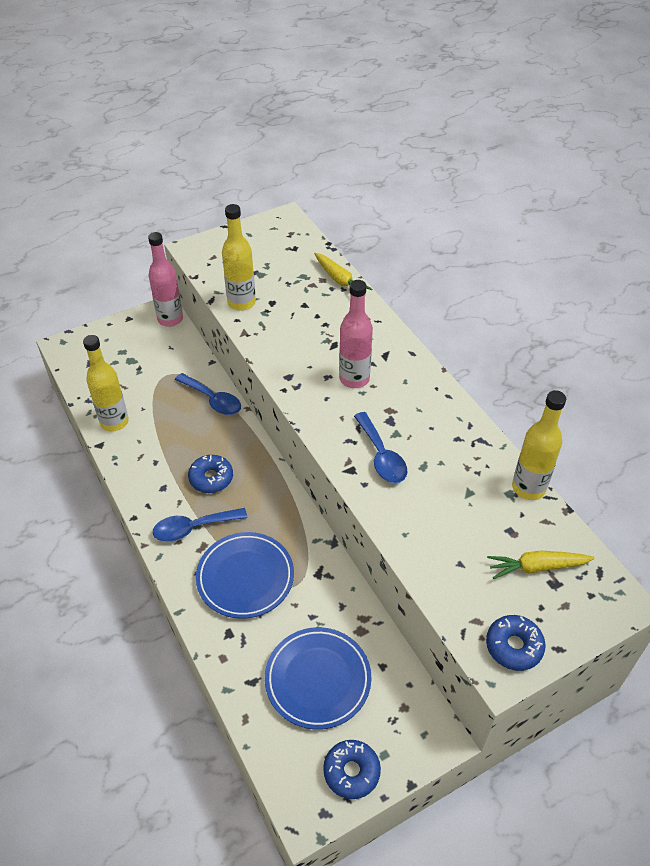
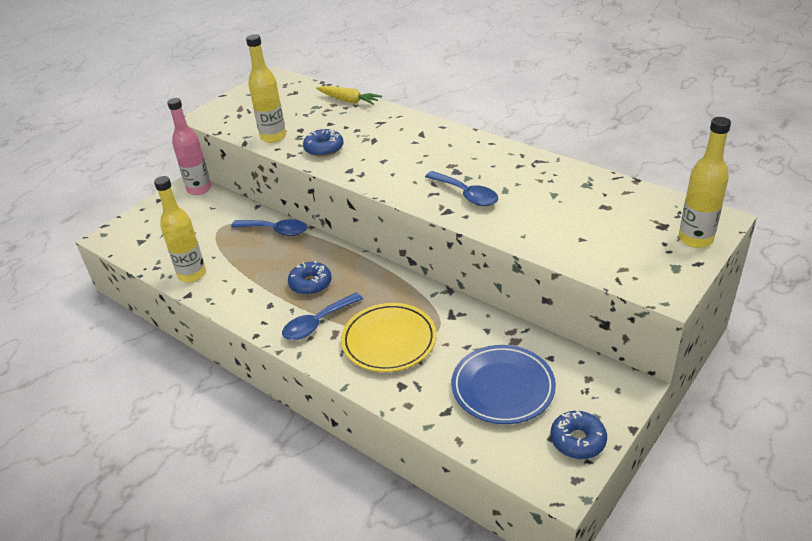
camera: 20 degrees left, 10 degrees down
(245, 577) = (389, 341): blue plate -> yellow plate
(354, 379) = (407, 155): pink bottle -> none
(514, 646) = (663, 274): blue donut -> blue donut (324, 148)
(528, 488) = (597, 177): yellow bottle -> yellow bottle (695, 239)
(537, 567) = (641, 221): yellow carrot -> none

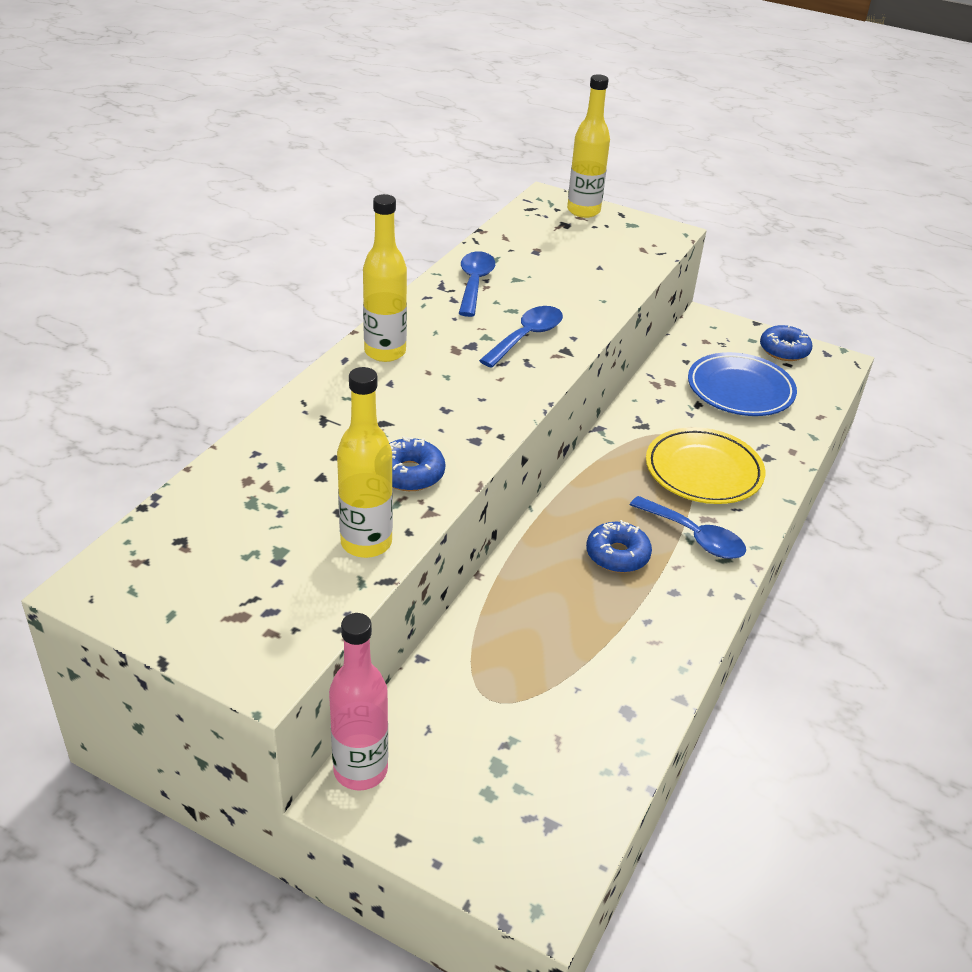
camera: 105 degrees left, 0 degrees up
(192, 274) = (630, 707): yellow bottle -> yellow bottle (385, 352)
(276, 230) = (494, 617): blue spoon -> blue spoon (474, 283)
(348, 101) = (236, 462): yellow carrot -> none

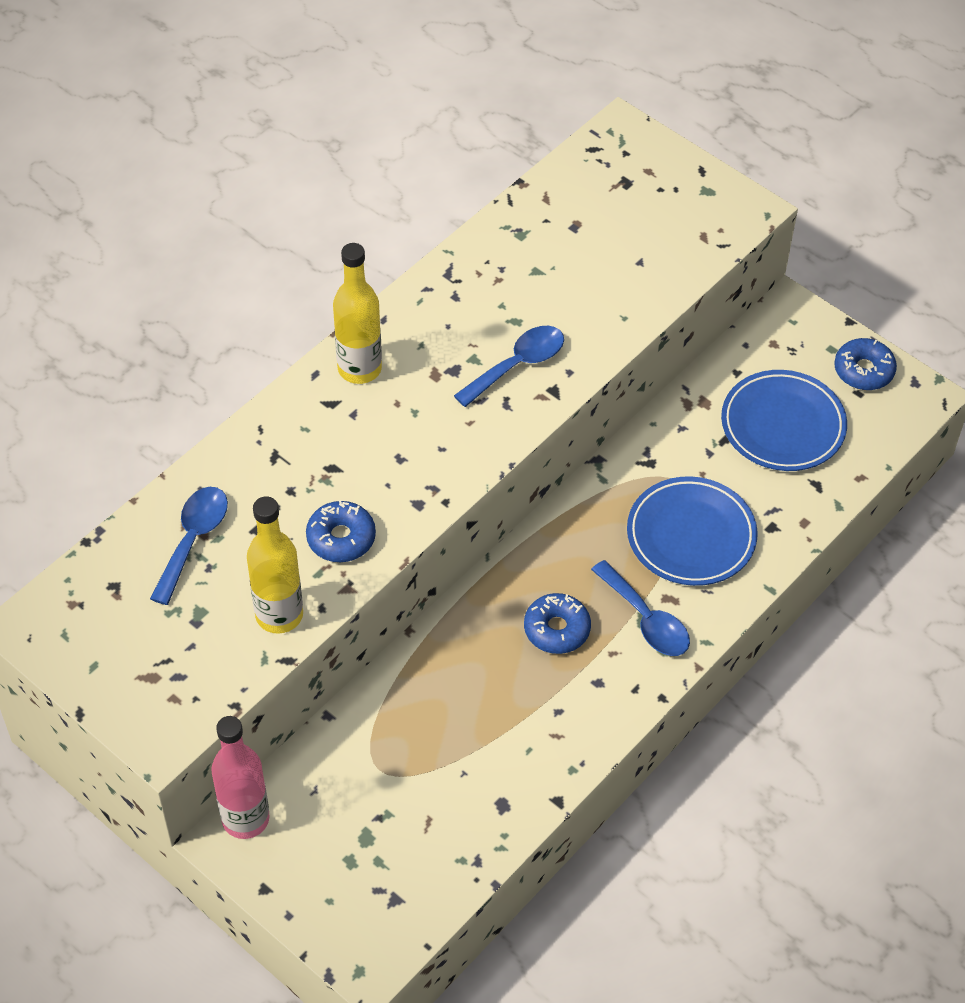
camera: 15 degrees right, 15 degrees up
(474, 283) = (486, 273): blue spoon -> blue spoon (193, 539)
(583, 211) = (657, 160): yellow bottle -> none
(703, 471) = (691, 535): yellow plate -> blue plate

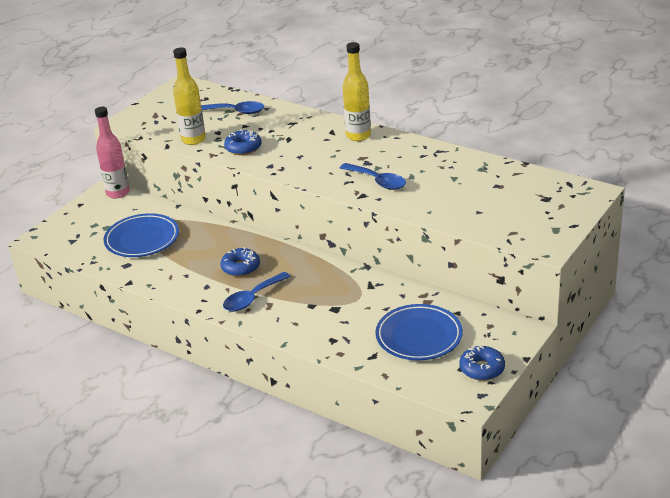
camera: 85 degrees right, 20 degrees down
(691, 535) = (318, 308): blue plate -> blue plate (142, 239)

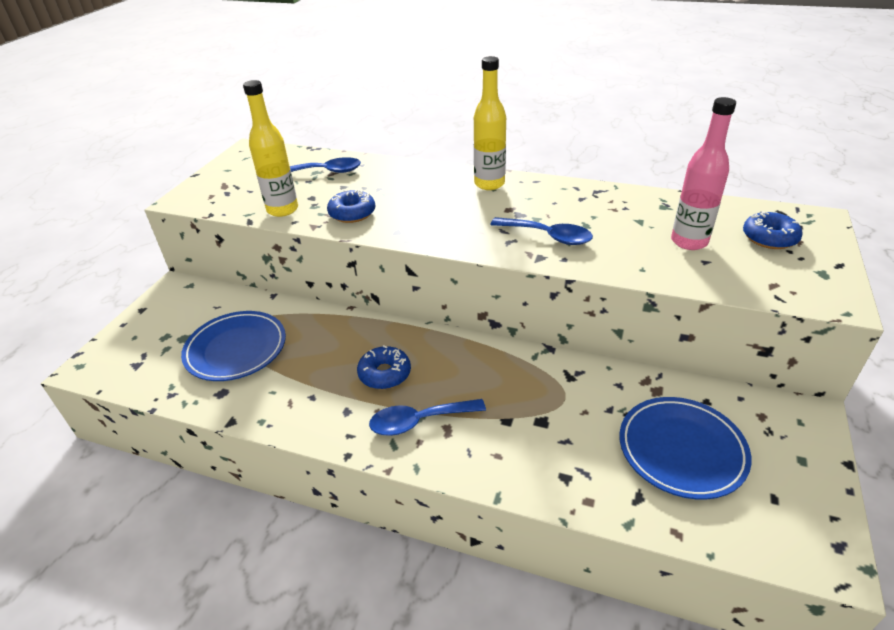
camera: 15 degrees left, 5 degrees up
(118, 193) = (190, 288): pink bottle -> pink bottle (689, 242)
(252, 298) = (419, 421): blue spoon -> blue spoon turned 45 degrees clockwise
(482, 369) = (805, 494): blue donut -> blue donut (769, 238)

